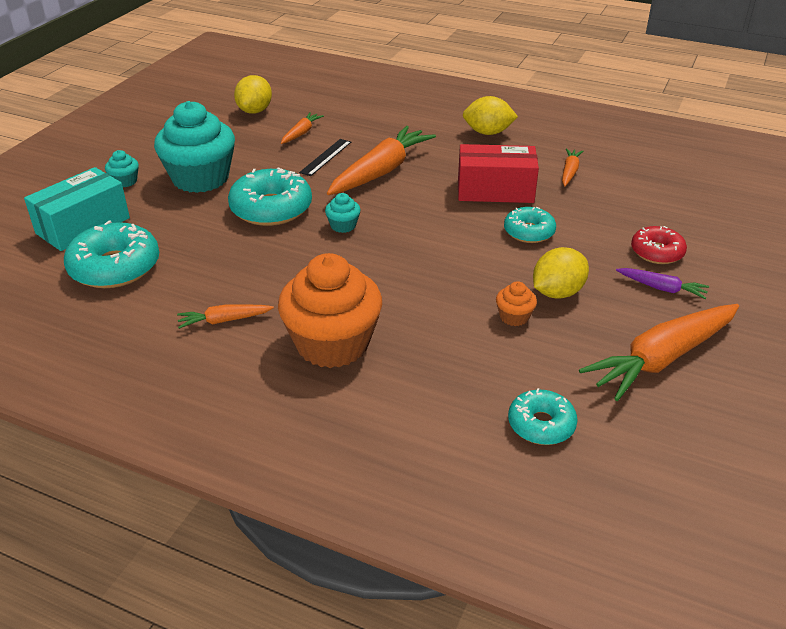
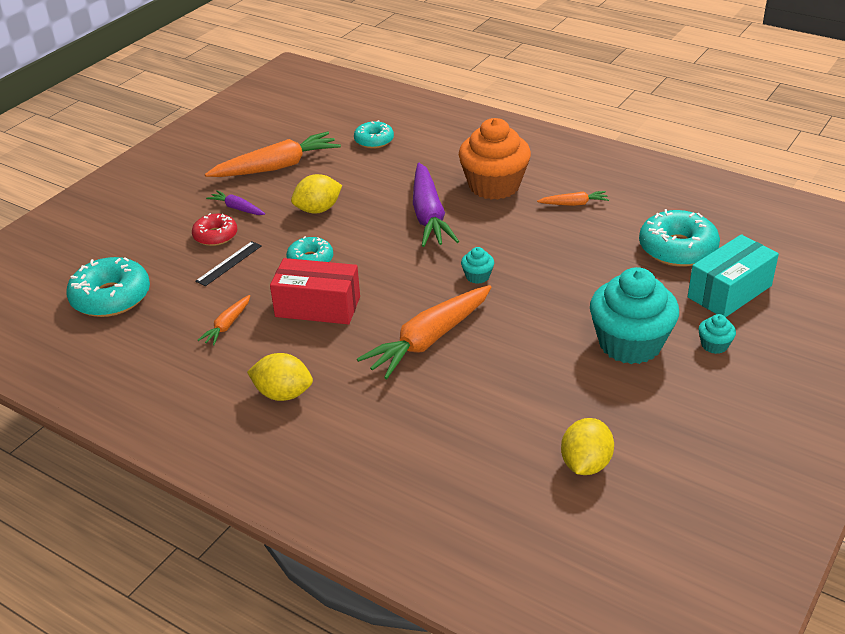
camera: 170 degrees left, 0 degrees up
(271, 209) = (547, 299): turquoise donut -> turquoise donut (111, 297)
(301, 133) = (518, 411): orange carrot -> none
(326, 157) = (489, 366): black ruler -> black ruler (229, 263)
(413, 292) = (429, 215): none -> purple carrot
(514, 317) = (360, 195): orange cupcake -> none

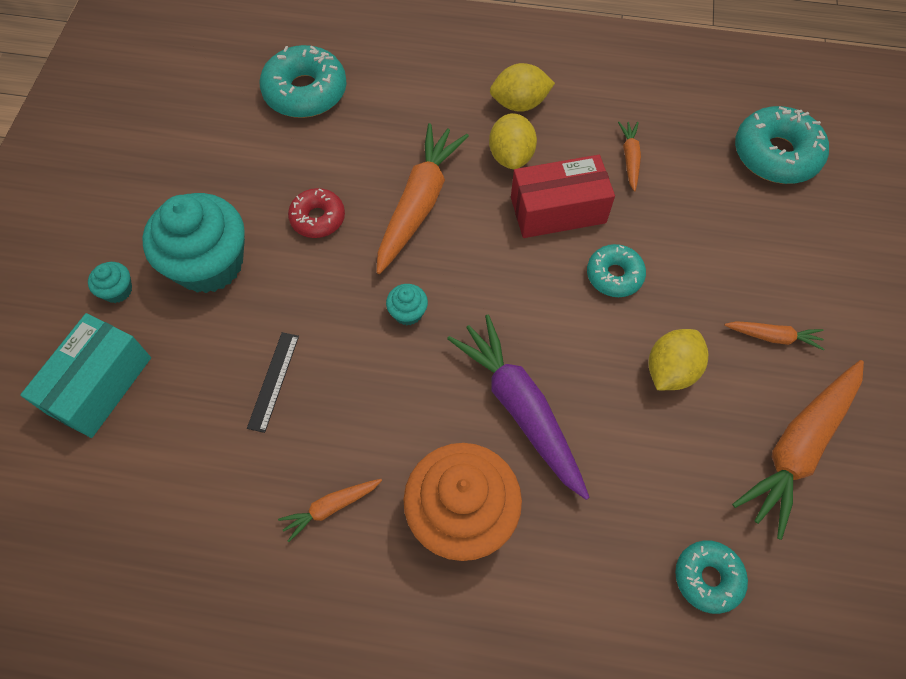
camera: 155 degrees right, 25 degrees up
(215, 236) = (754, 278): red donut -> red donut (318, 218)
(229, 263) = (700, 240): black ruler -> black ruler (274, 381)
(237, 208) = (773, 337): purple carrot -> orange carrot
(585, 464) = (227, 117): yellow lemon -> yellow lemon (511, 156)
(677, 249) = (170, 450): turquoise donut -> turquoise donut (305, 92)

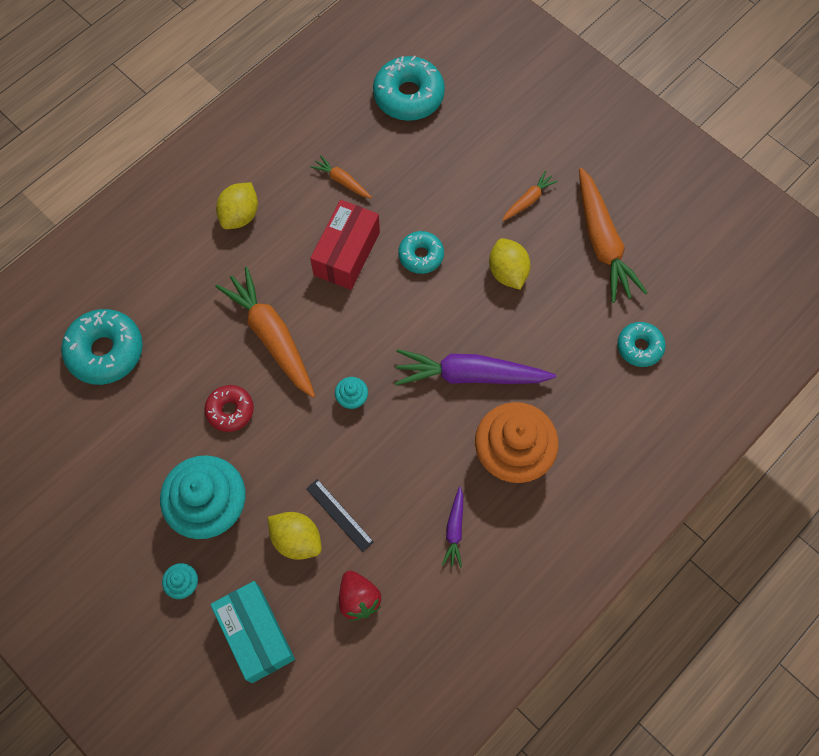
camera: 55 degrees left, 5 degrees up
(192, 458) = (358, 599): none -> red strawberry
(331, 507) = (454, 529): orange carrot -> purple carrot
(511, 156) = (280, 252): yellow lemon -> yellow lemon (296, 540)

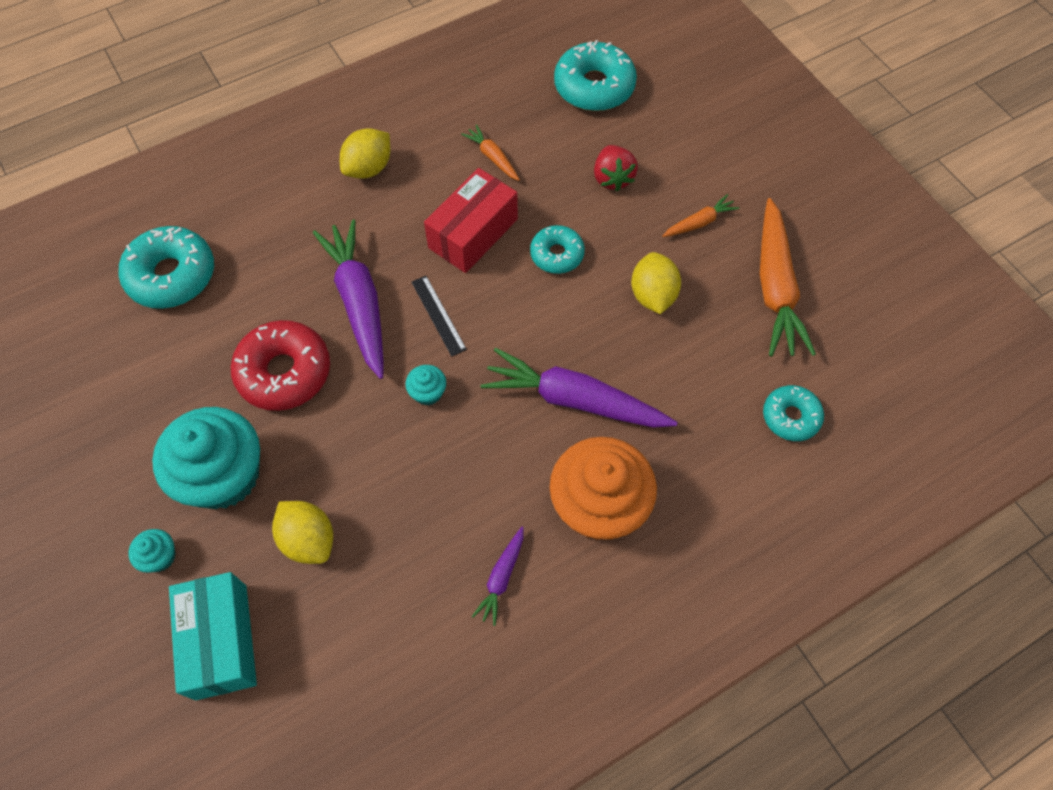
camera: 15 degrees right, 5 degrees down
(230, 410) = (284, 372): red donut -> red donut, size x1.66
(271, 336) = (359, 302): orange carrot -> purple carrot
(339, 515) = (369, 523): black ruler -> black ruler (438, 315)
(358, 599) = (358, 631): red strawberry -> red strawberry (612, 178)

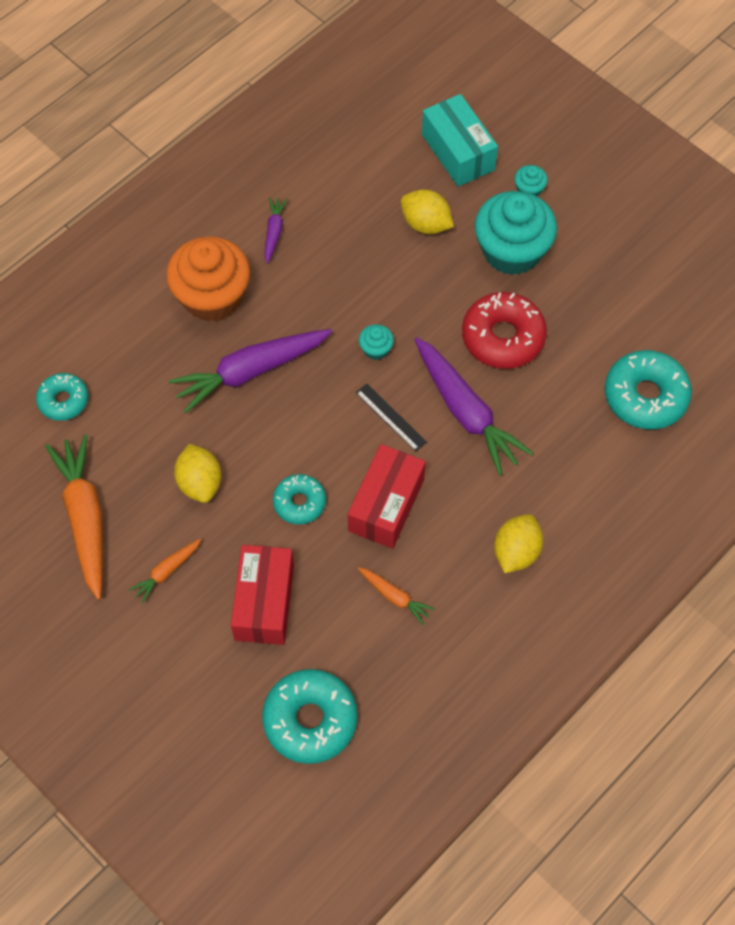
camera: 165 degrees right, 0 degrees up
(574, 400) = (250, 372): purple carrot -> purple carrot turned 150 degrees clockwise
(612, 178) = (264, 602): red strawberry -> red box

